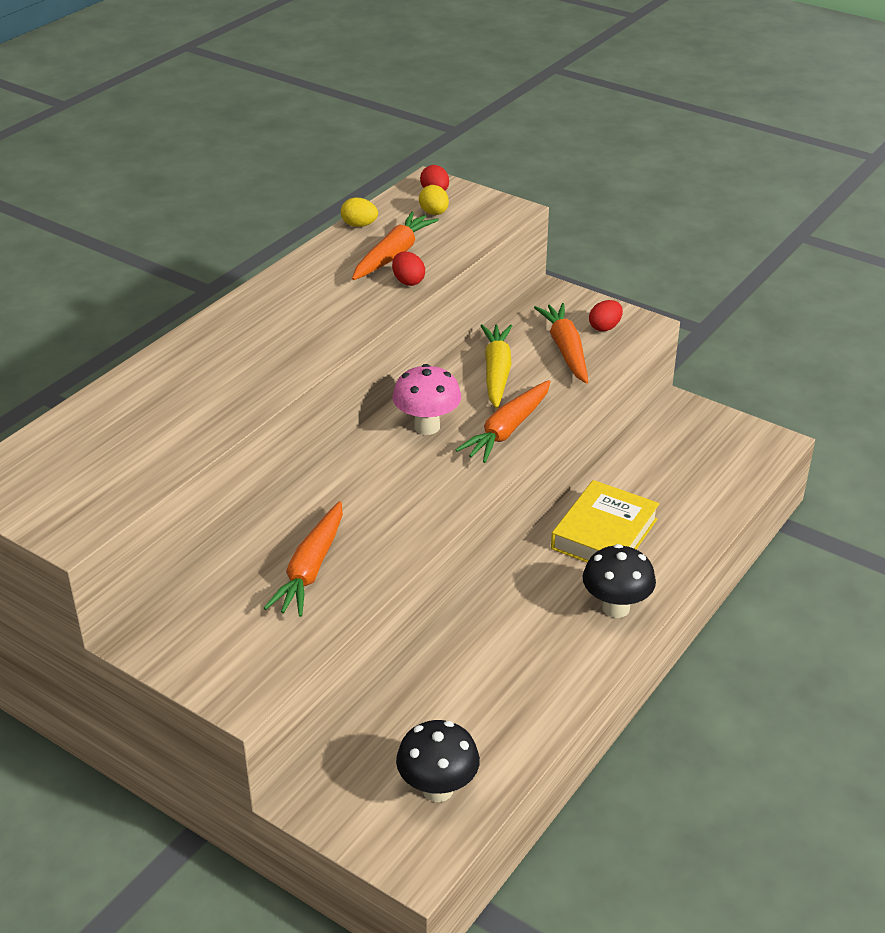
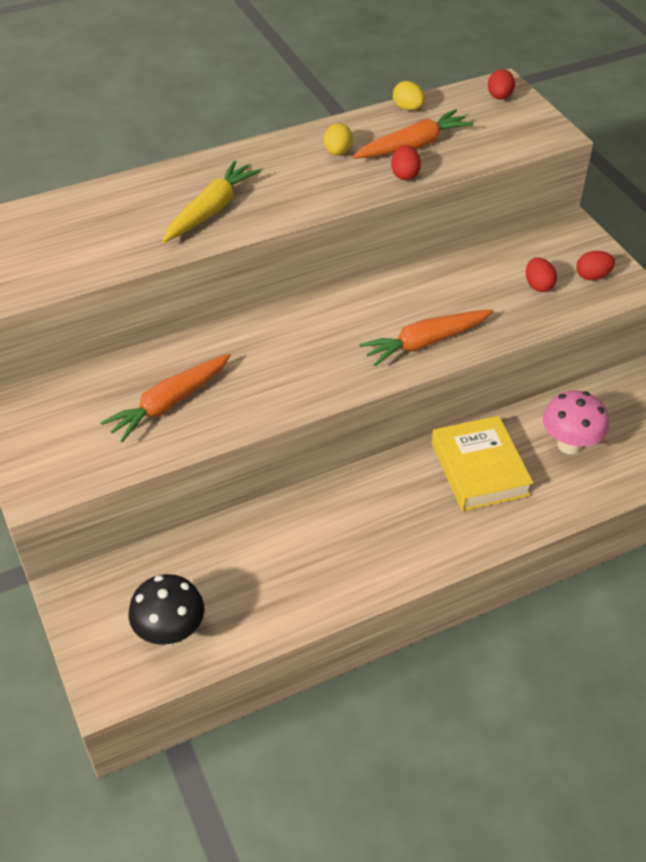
camera: 30 degrees right, 10 degrees up
(427, 426) = (360, 313): pink mushroom -> pink mushroom (569, 445)
(434, 213) = (482, 116): yellow egg -> yellow egg (337, 152)
(496, 372) = (459, 285): yellow carrot -> yellow carrot (211, 210)
(566, 350) = (538, 285): orange carrot -> red egg
(604, 534) = (479, 469): yellow book -> yellow book turned 75 degrees counterclockwise
(616, 608) = (436, 542): black mushroom -> none

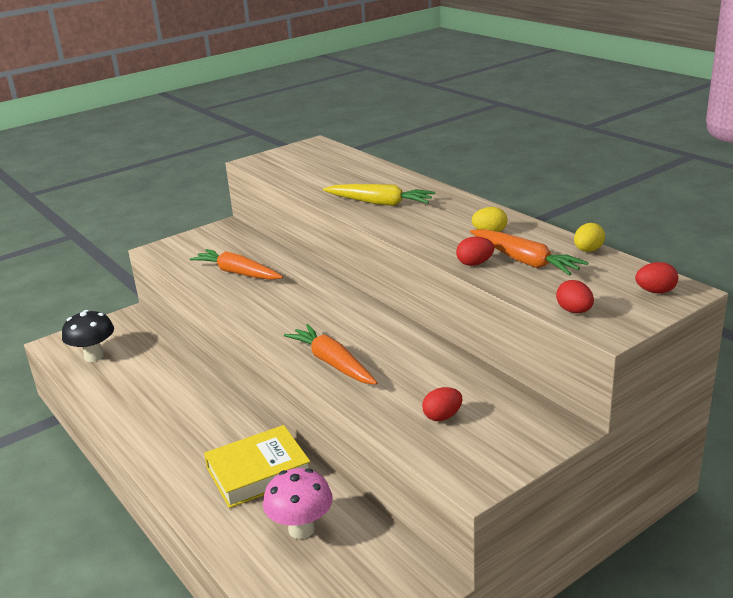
camera: 80 degrees right, 20 degrees down
(592, 276) = (476, 452): red egg -> red egg (574, 311)

